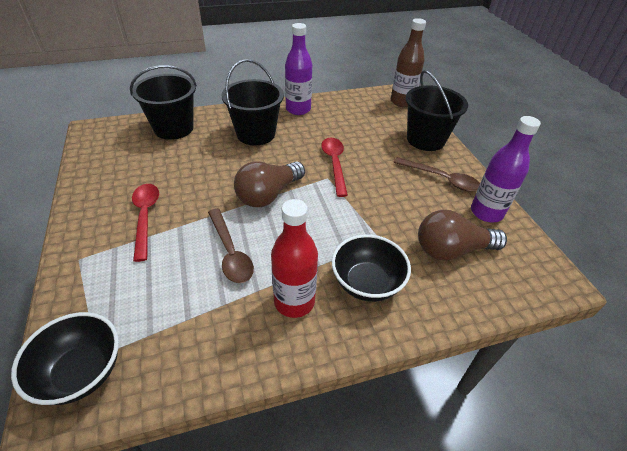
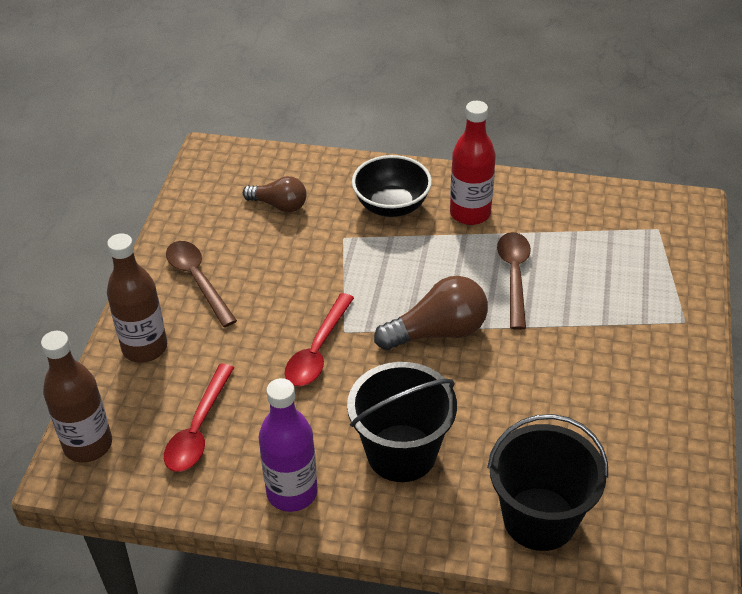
camera: 150 degrees left, 0 degrees up
(82, 372) = (670, 221): black bowl -> none
(145, 217) = (605, 351): red spoon -> red spoon (198, 429)
(425, 139) = (145, 348): black bucket -> brown bottle
(452, 250) = (279, 205): brown light bulb -> brown light bulb, size x0.65
(486, 212) = (196, 226): purple bottle -> none

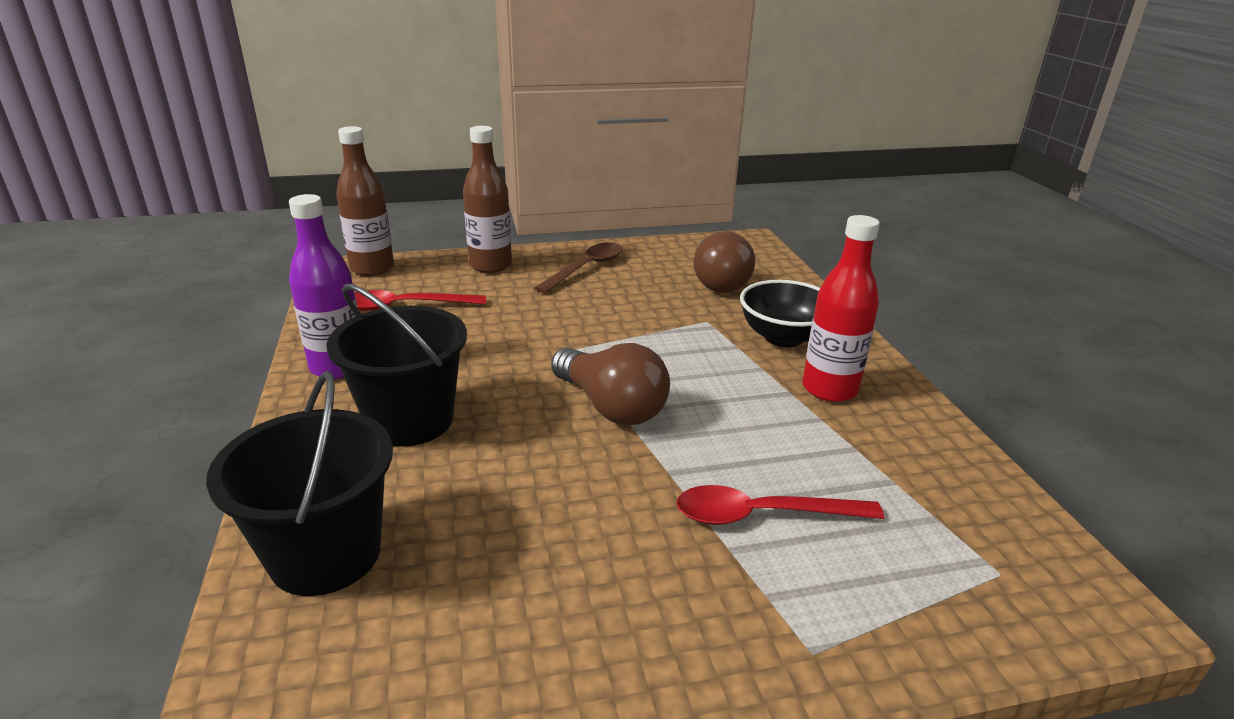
camera: 65 degrees right, 15 degrees down
(279, 205) = (718, 281): brown light bulb -> brown light bulb, size x1.54
(318, 350) = (535, 341): red spoon -> red spoon (762, 515)
(514, 276) = (753, 445): brown spoon -> none

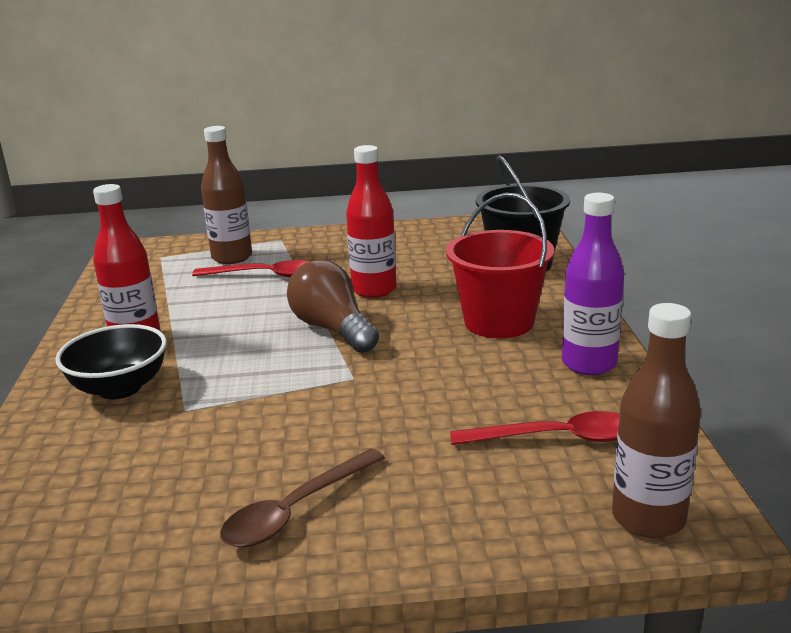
camera: 170 degrees left, 5 degrees down
(410, 420) = (499, 322): black bucket -> red bucket
(490, 265) = (451, 521): brown bottle -> brown bottle (232, 257)
(575, 480) = (374, 290): none -> red bottle
(718, 281) = (113, 476): brown light bulb -> none

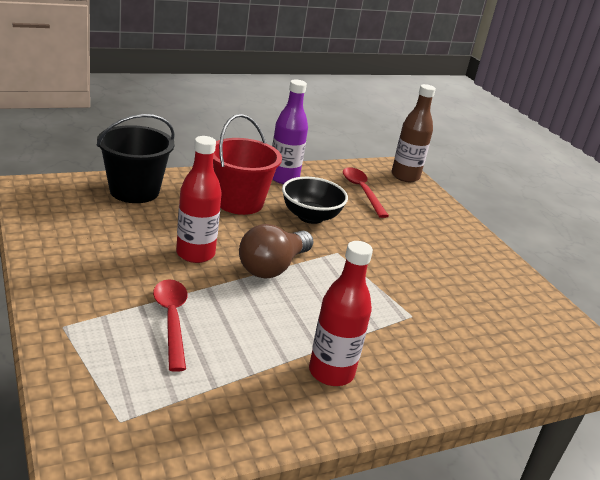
camera: 115 degrees left, 5 degrees up
(120, 388) = (406, 356): black bowl -> black bowl (310, 217)
(232, 257) = (122, 354): brown bottle -> none
(296, 510) = (466, 258): brown spoon -> none

